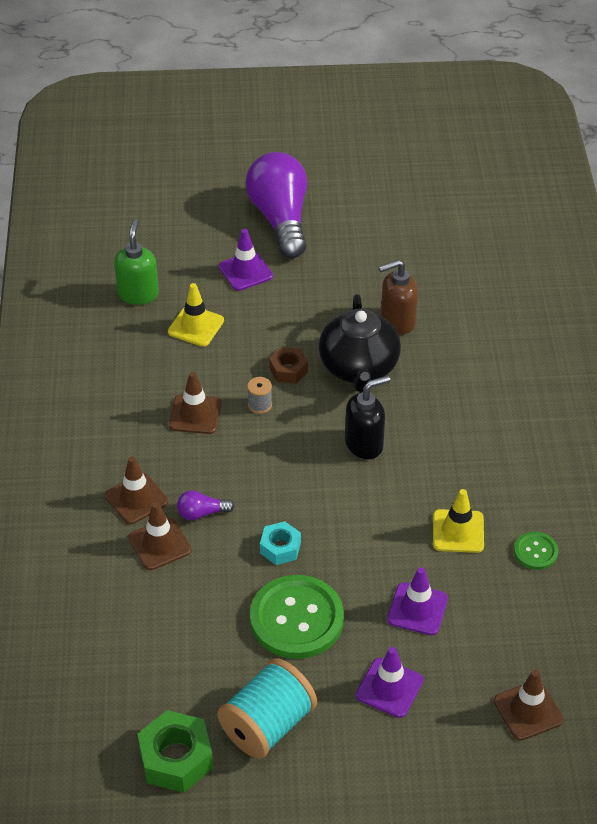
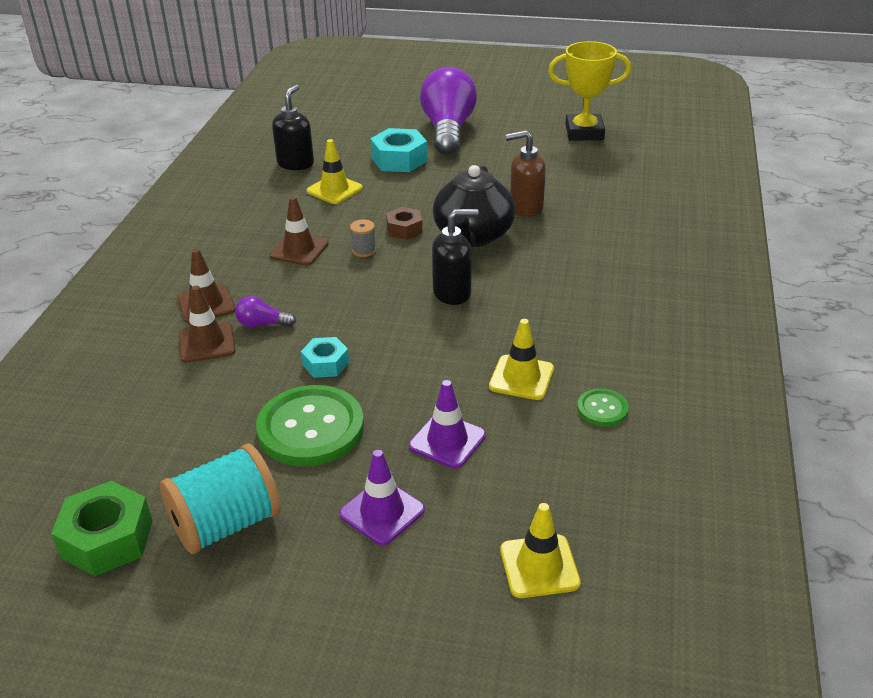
camera: 15 degrees right, 10 degrees down
(138, 294) = (296, 163): green soap dispenser -> black soap dispenser
(245, 271) = (399, 159): purple traffic cone -> turquoise nut
(423, 202) = (584, 132): none -> yellow trophy
(528, 710) = (539, 566): brown traffic cone -> yellow traffic cone

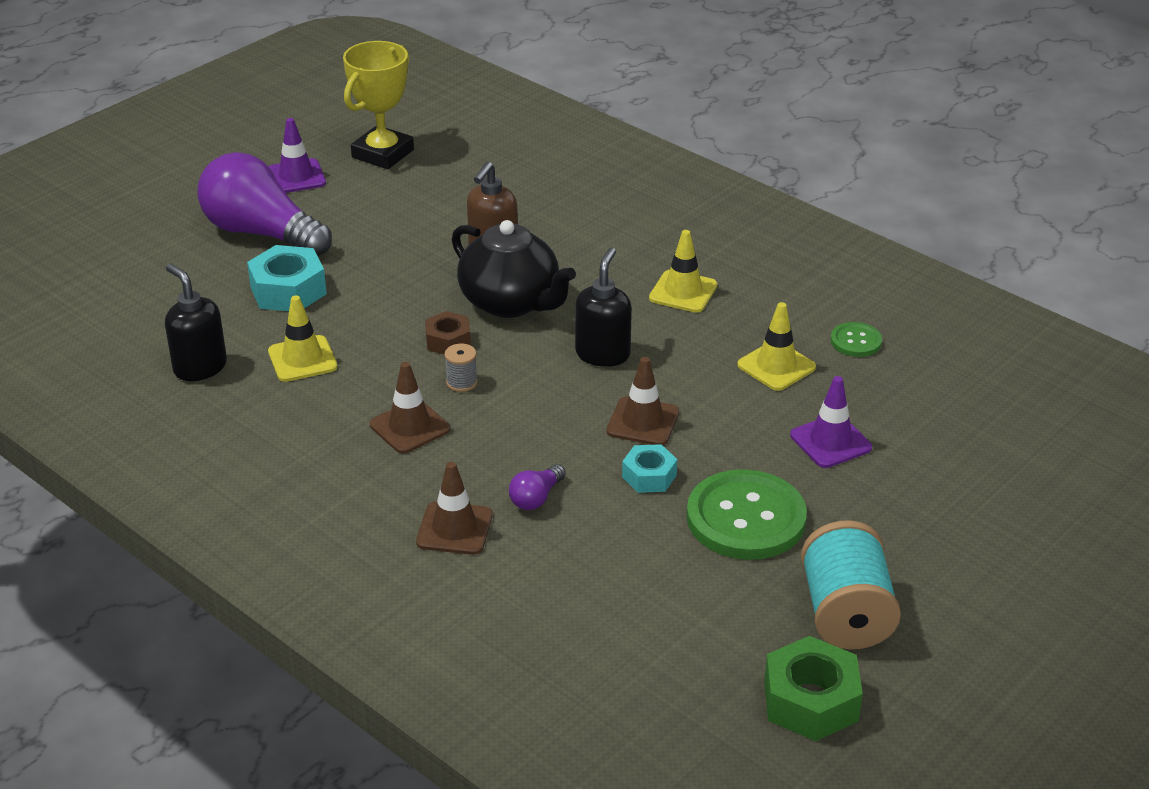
camera: 60 degrees left, 0 degrees up
(207, 343) = (534, 548): brown traffic cone -> brown traffic cone (643, 422)
(382, 512) = (897, 512): purple traffic cone -> purple traffic cone (296, 177)
(539, 566) = (1018, 451): yellow traffic cone -> yellow traffic cone (683, 292)

